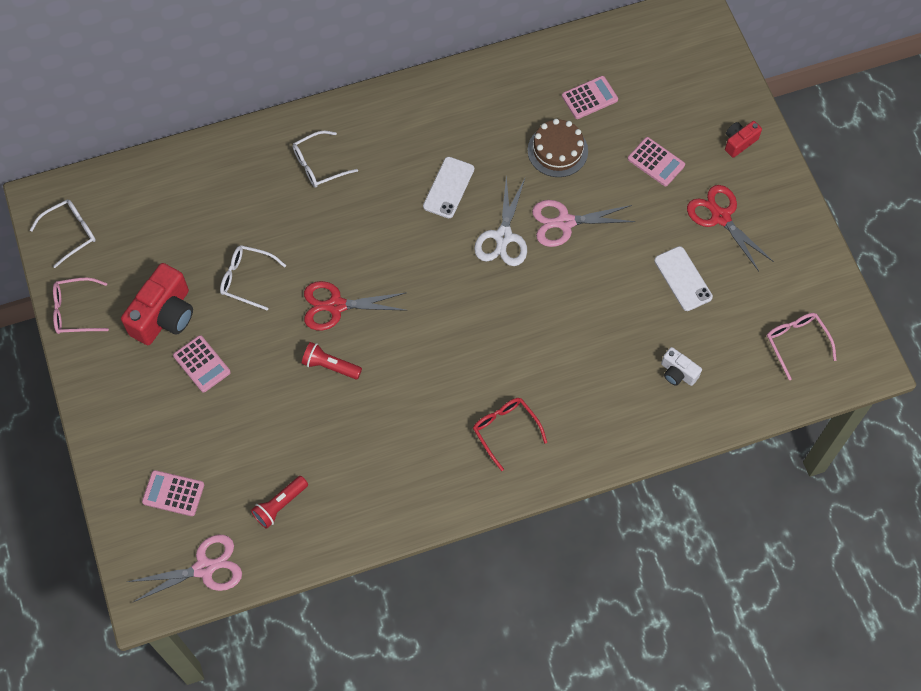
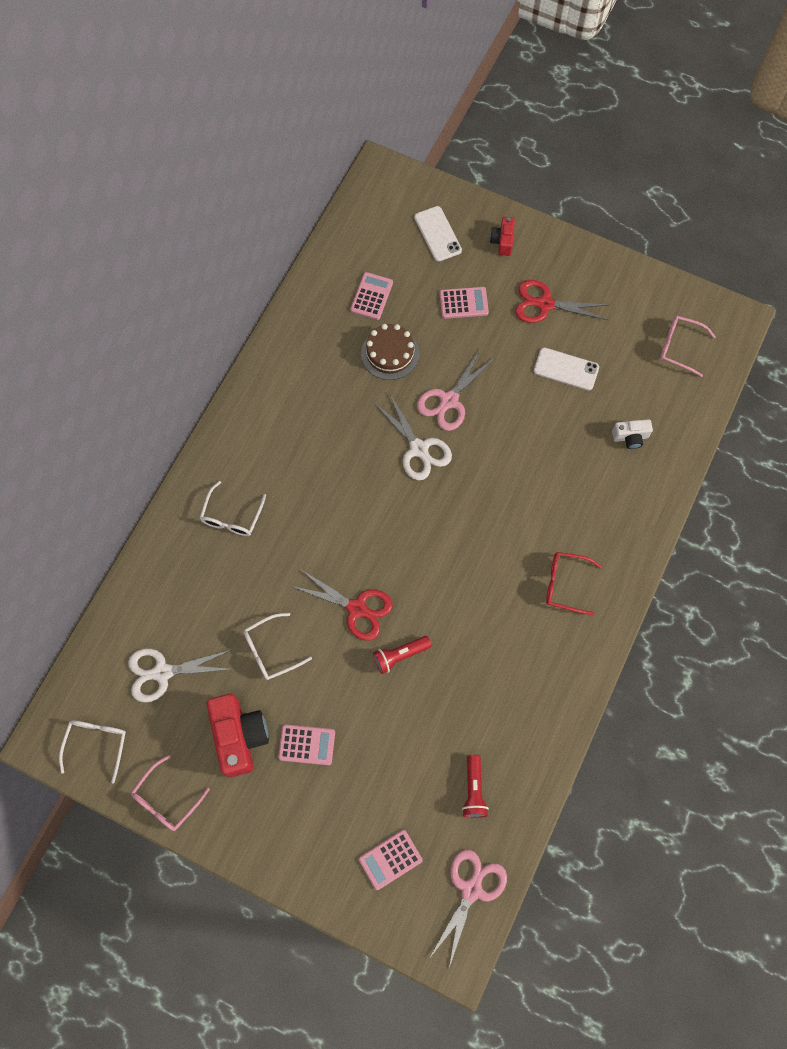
camera: 45 degrees left, 5 degrees up
(160, 226) = (162, 673): none -> white scissors
(336, 306) = (357, 608): red scissors -> red scissors turned 105 degrees counterclockwise
(448, 188) = (343, 448): white phone -> white phone (437, 234)

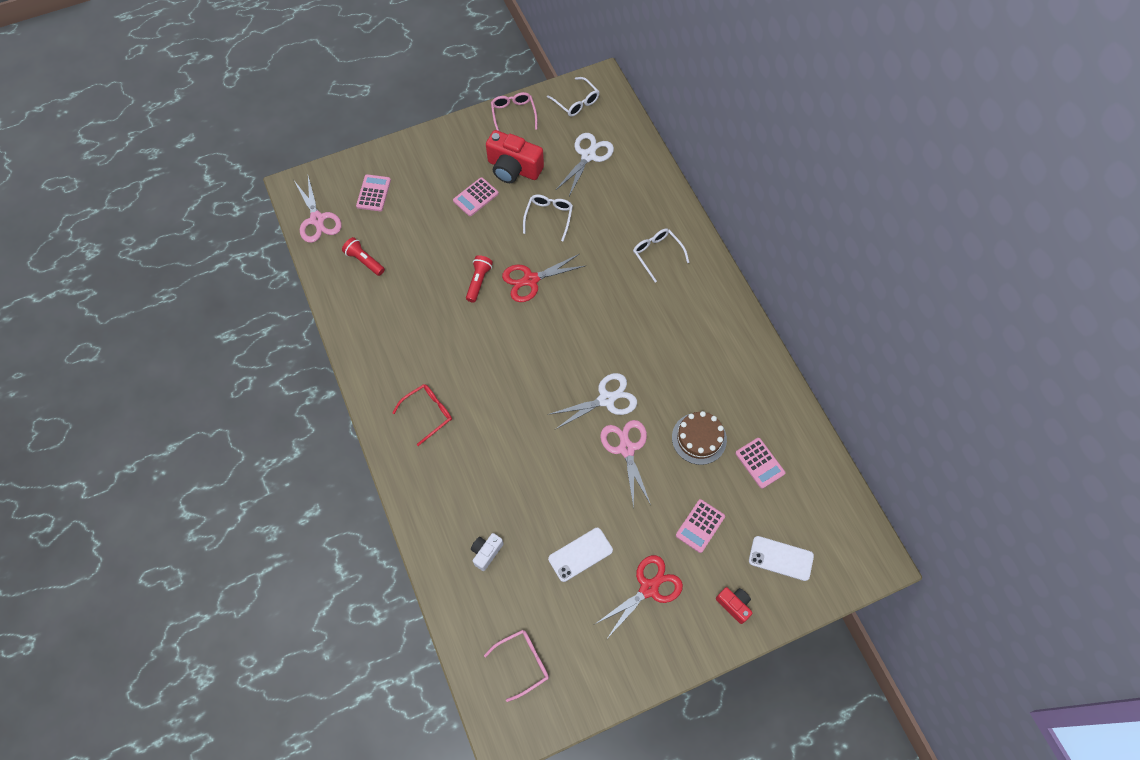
camera: 130 degrees right, 5 degrees down
(419, 449) = (606, 399): white scissors -> white scissors turned 150 degrees clockwise

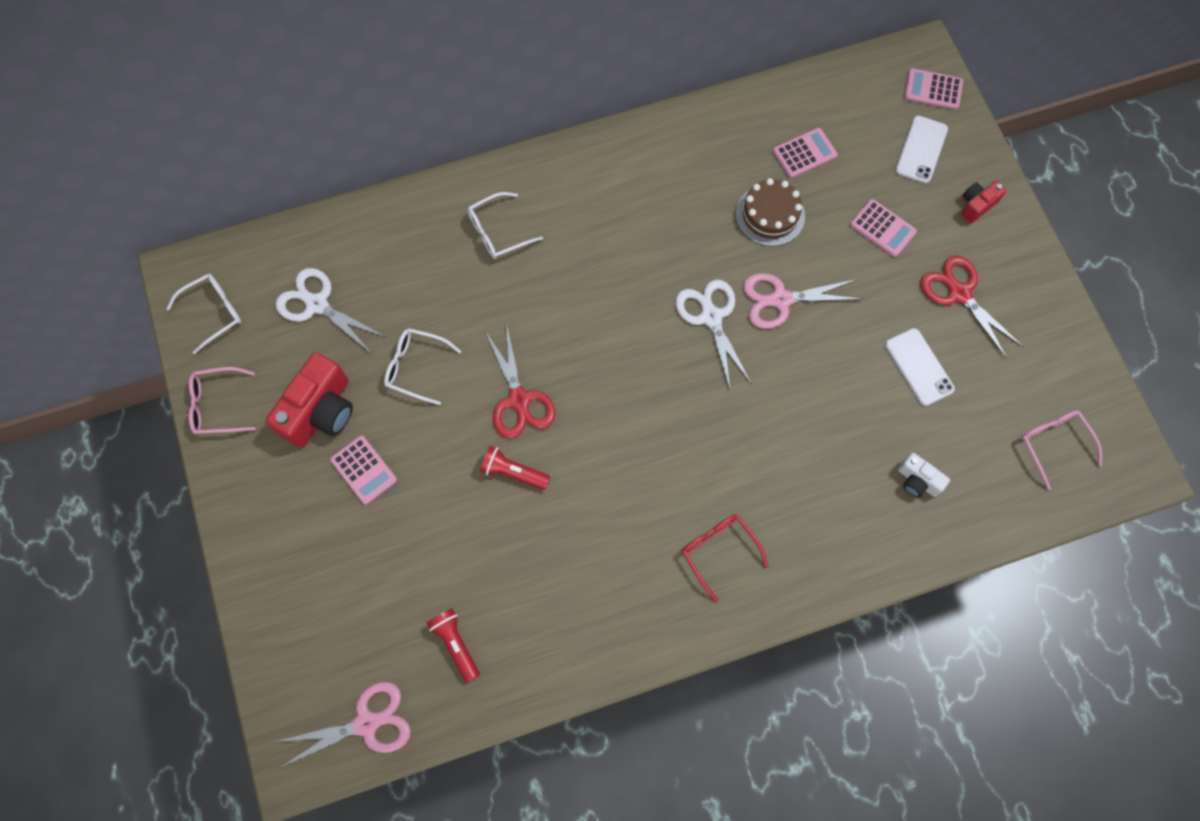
camera: 85 degrees left, 5 degrees up
(364, 261) = (455, 644): red flashlight -> red flashlight turned 105 degrees clockwise
(373, 193) = (330, 629): pink calculator -> pink calculator (933, 90)

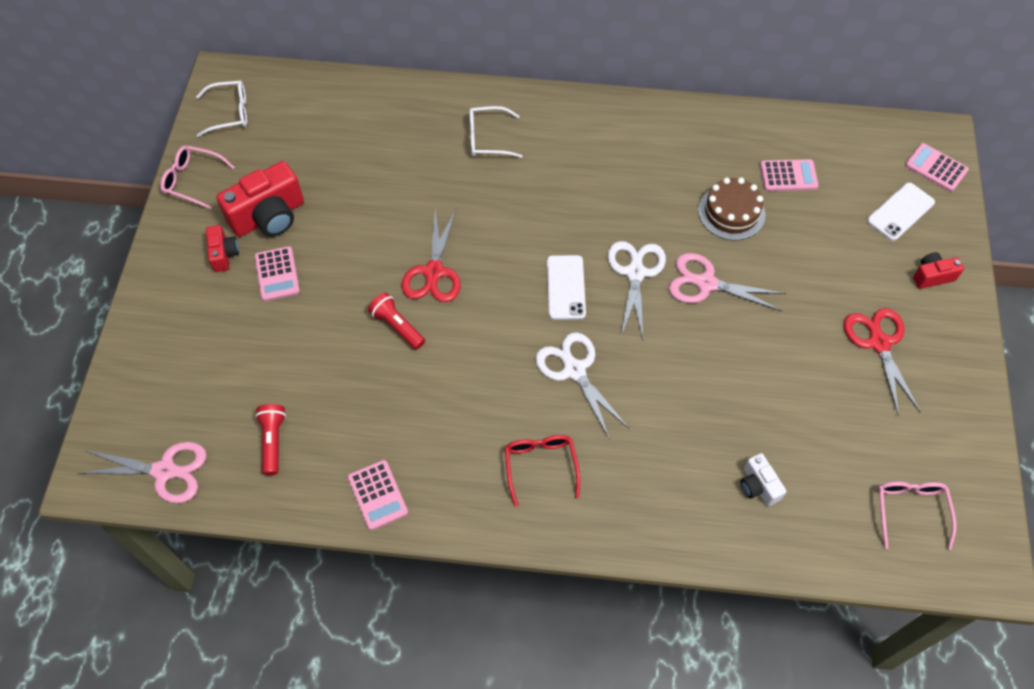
camera: 25 degrees right, 10 degrees down
(297, 473) = (224, 254): none -> red camera
(317, 304) = (312, 137): white scissors -> white scissors (574, 370)
(416, 367) = (363, 214): white glasses -> none
(882, 228) = (831, 262): pink calculator -> pink calculator (378, 495)
(919, 367) = (808, 389): white phone -> white phone (566, 287)

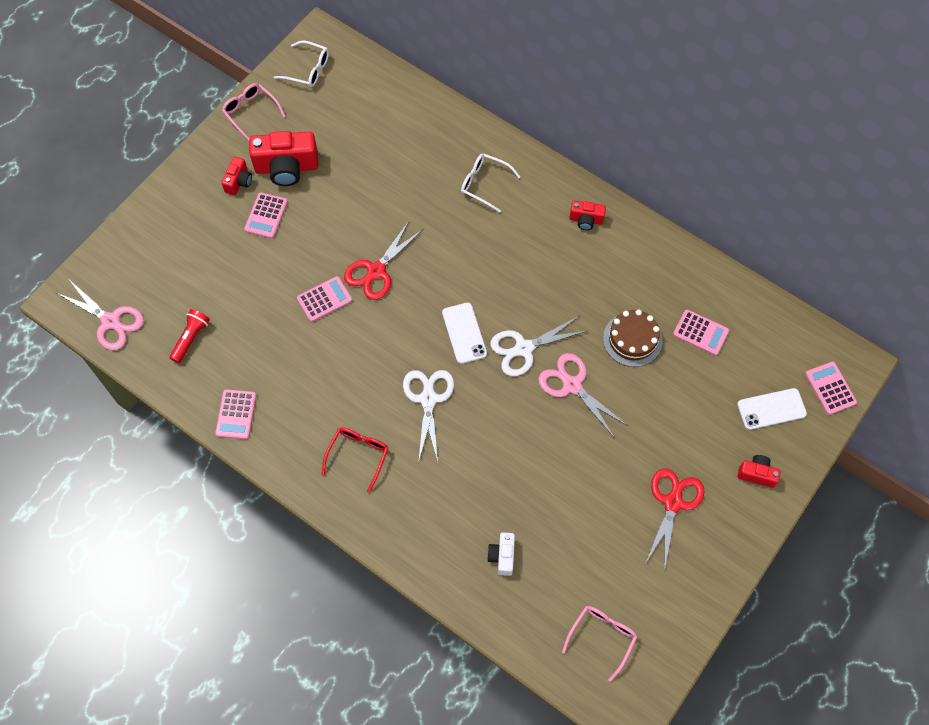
camera: 30 degrees right, 5 degrees up
(397, 326) = (324, 299): red flashlight -> pink calculator
(566, 287) = (464, 333): white phone -> white phone turned 45 degrees counterclockwise
(610, 126) = (586, 220): none -> red camera
(635, 273) = (523, 349): white scissors -> white scissors turned 150 degrees counterclockwise

